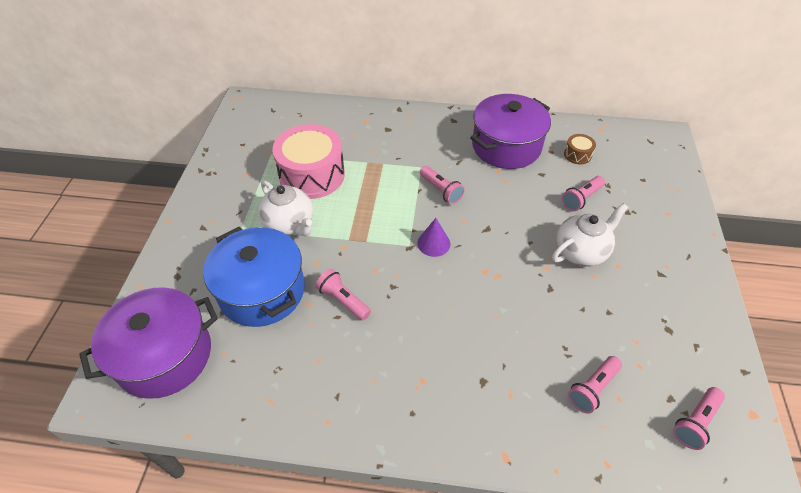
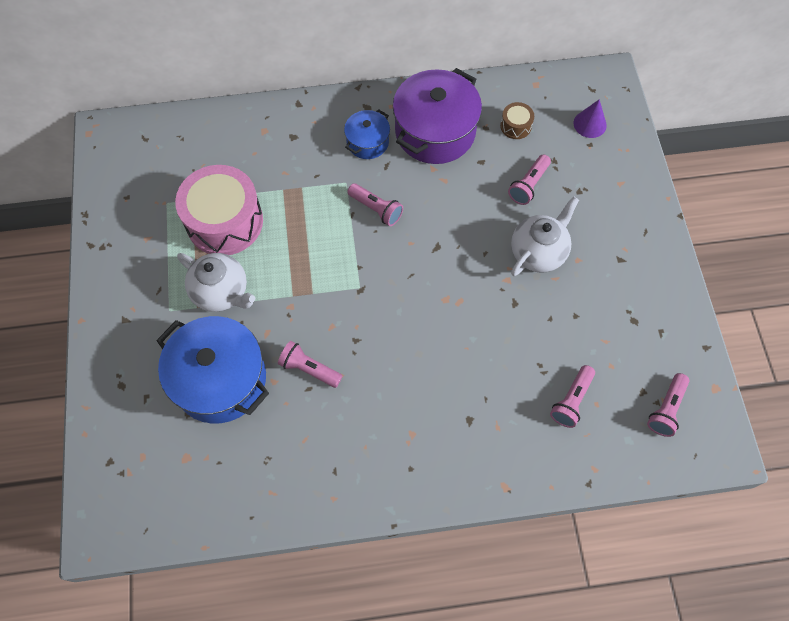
camera: 15 degrees left, 15 degrees up
(164, 355) = (146, 476): purple pot -> none
(433, 243) = (385, 278): purple cone -> purple cone (590, 124)
(447, 143) = (367, 142): none -> blue pot

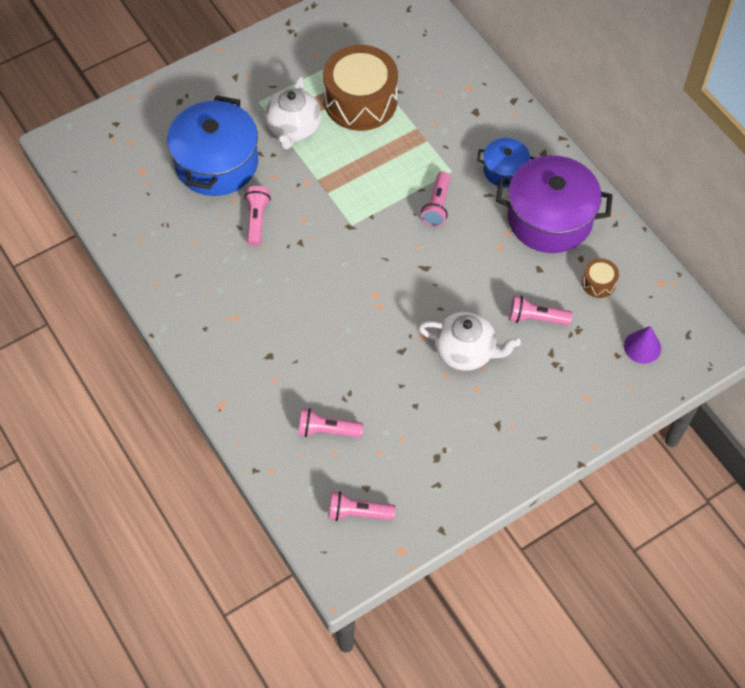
camera: 65 degrees right, 5 degrees down
(224, 221) = (360, 101): pink drum -> brown drum

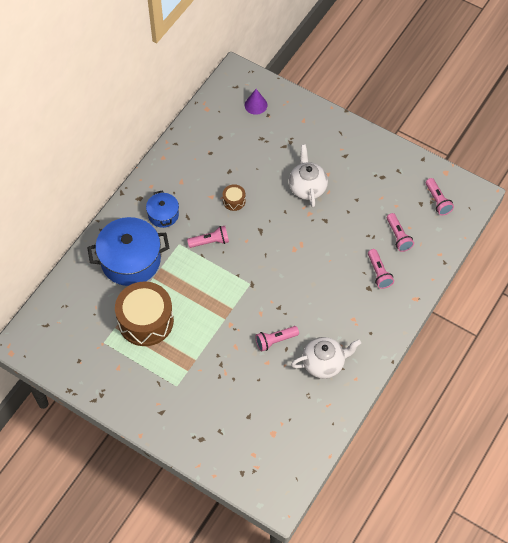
camera: 115 degrees left, 0 degrees up
(216, 163) = (242, 387): blue pot -> blue pot (130, 260)
(293, 129) = (190, 352): white teapot -> white teapot (324, 363)
(536, 318) = (264, 161): pink flashlight -> pink flashlight (379, 273)
(550, 219) = (189, 178): purple pot -> none
(598, 283) = (223, 138): brown drum -> brown drum (234, 201)

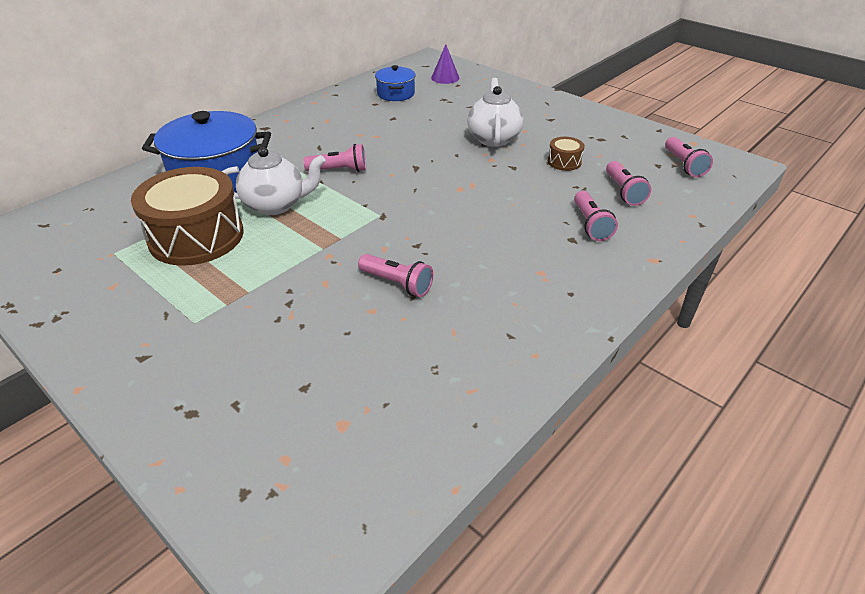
camera: 10 degrees right, 20 degrees down
(163, 215) = (287, 143): blue pot -> blue pot (396, 94)
(234, 201) = (389, 140): brown drum -> brown drum (564, 162)
(275, 340) = (397, 283): pink flashlight -> pink flashlight turned 135 degrees counterclockwise
(324, 363) = (477, 324): white teapot -> white teapot (276, 205)

